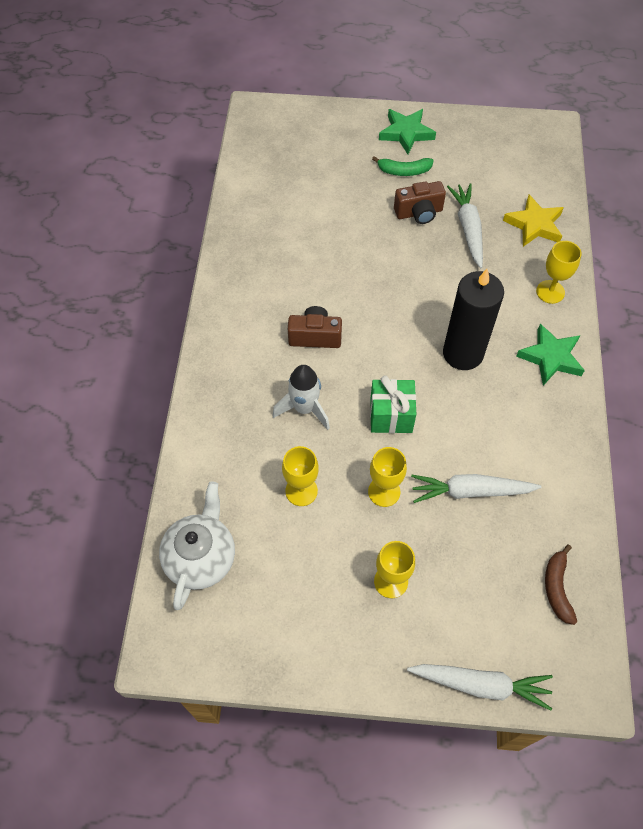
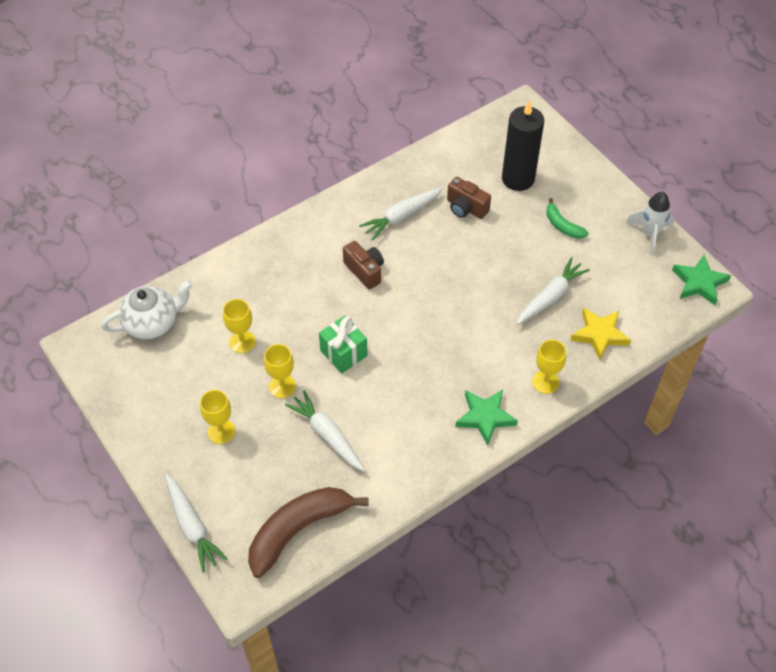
camera: 50 degrees right, 5 degrees down
(282, 269) = (401, 216): none -> white carrot
(304, 408) = (304, 303): white rocket -> white rocket (649, 234)
(406, 133) = (600, 203): green star -> green star (699, 283)
(419, 213) = (533, 259): brown camera -> brown camera (466, 208)
(463, 353) = (435, 362): black candle -> black candle (518, 179)
(557, 588) = (298, 530): brown banana -> brown banana, size x1.99

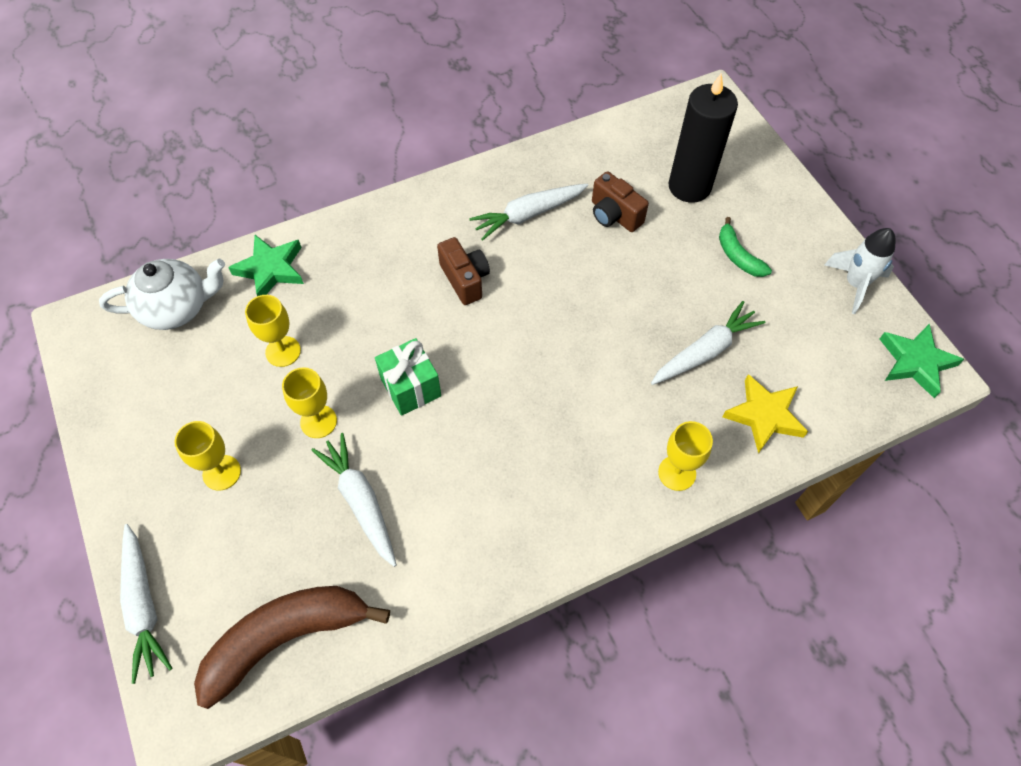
camera: 10 degrees right, 5 degrees up
(485, 417) = (583, 511): green star -> green star (271, 269)

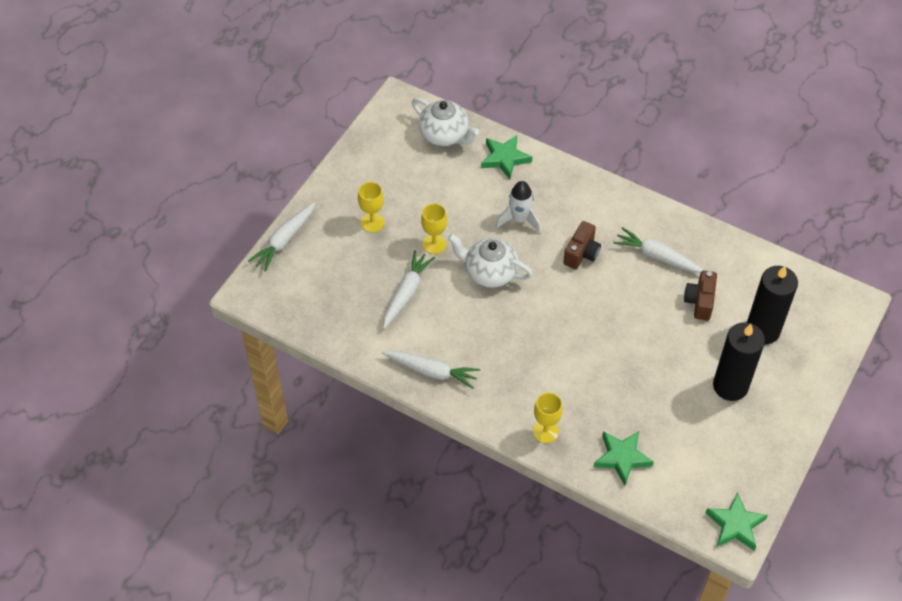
camera: 55 degrees right, 5 degrees down
(283, 351) = (460, 200): yellow goblet -> none
(286, 638) = (314, 308): brown banana -> none
(411, 387) = (489, 272): green gift -> white teapot
(705, 351) = (640, 404): white carrot -> white carrot (431, 371)
(738, 256) = (730, 386): green banana -> black candle
(764, 415) = (622, 458): yellow star -> green star
(855, 284) = (768, 463): white rocket -> white rocket (519, 220)

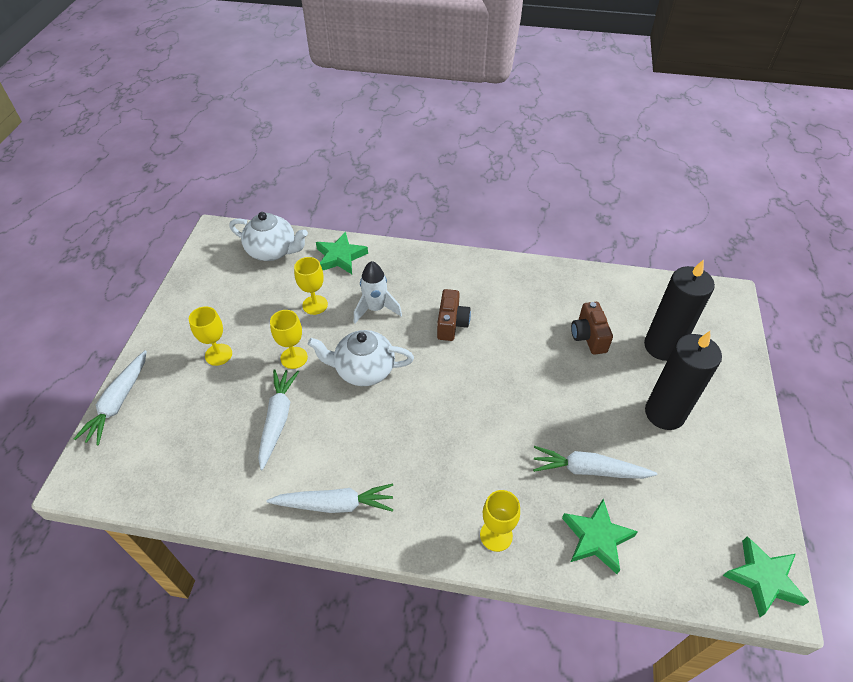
camera: 20 degrees left, 5 degrees down
(467, 200) = (315, 305): none -> yellow goblet
(657, 257) = (526, 306): white carrot -> white carrot (588, 470)

